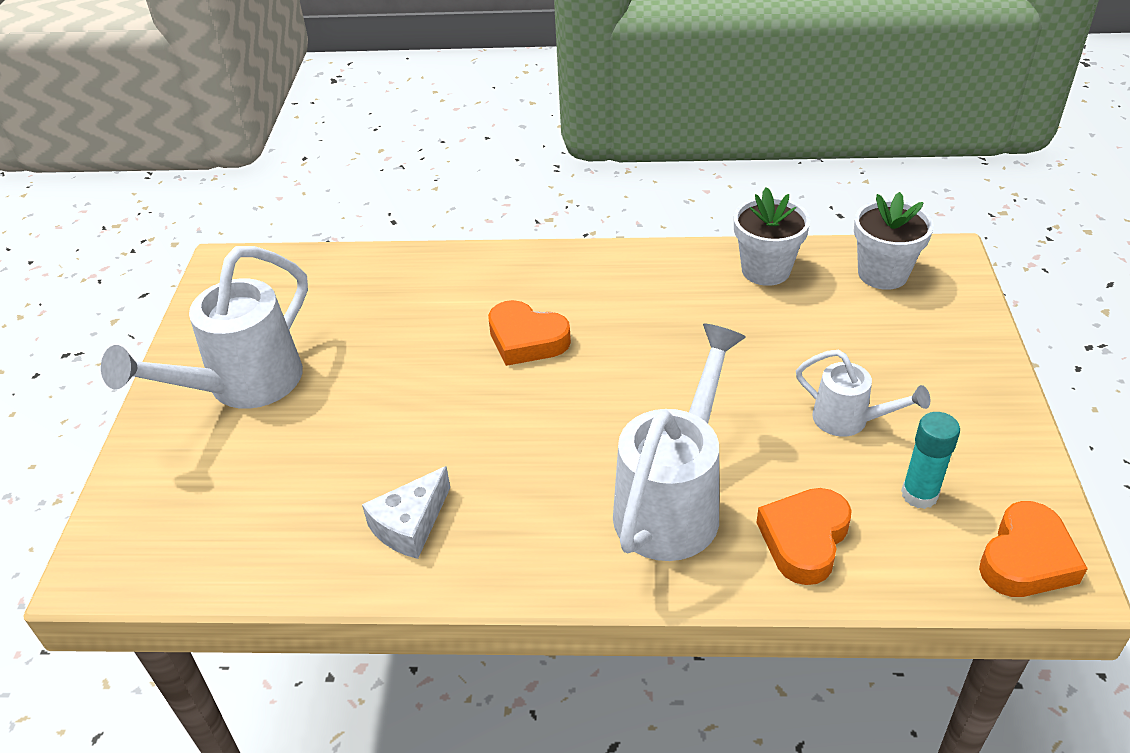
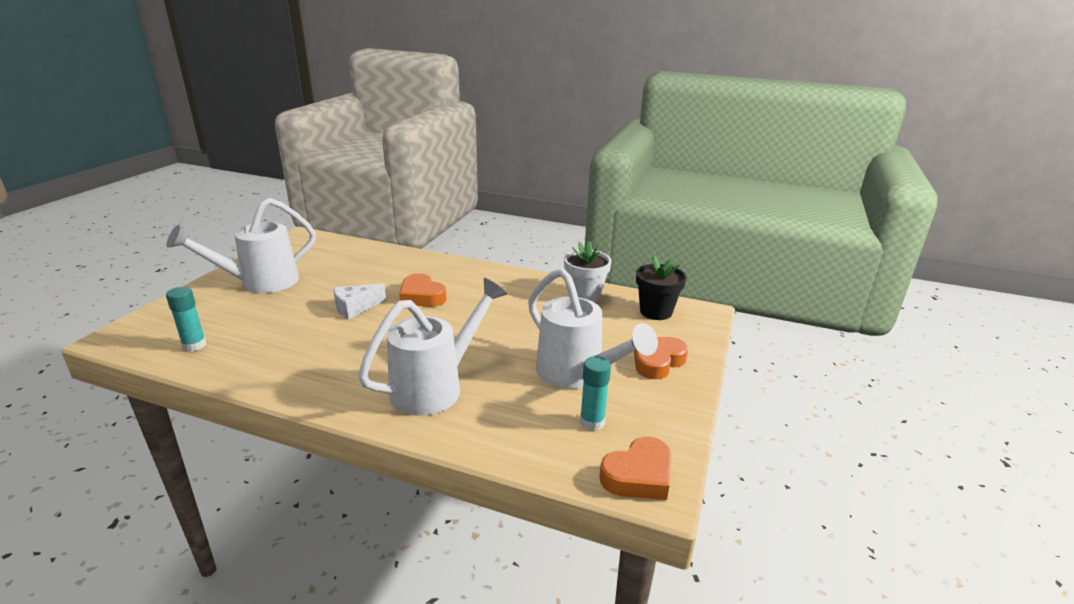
camera: 15 degrees right, 15 degrees down
(247, 541) = (194, 345): none -> turquoise glue stick
(410, 525) = (282, 360): white cheese -> white cheese (355, 307)
(804, 539) = (498, 425): orange heart -> orange heart (657, 361)
(849, 421) = (577, 375): white watering can -> white watering can, size x1.85
(882, 274) = (656, 312): white flower pot -> black flower pot

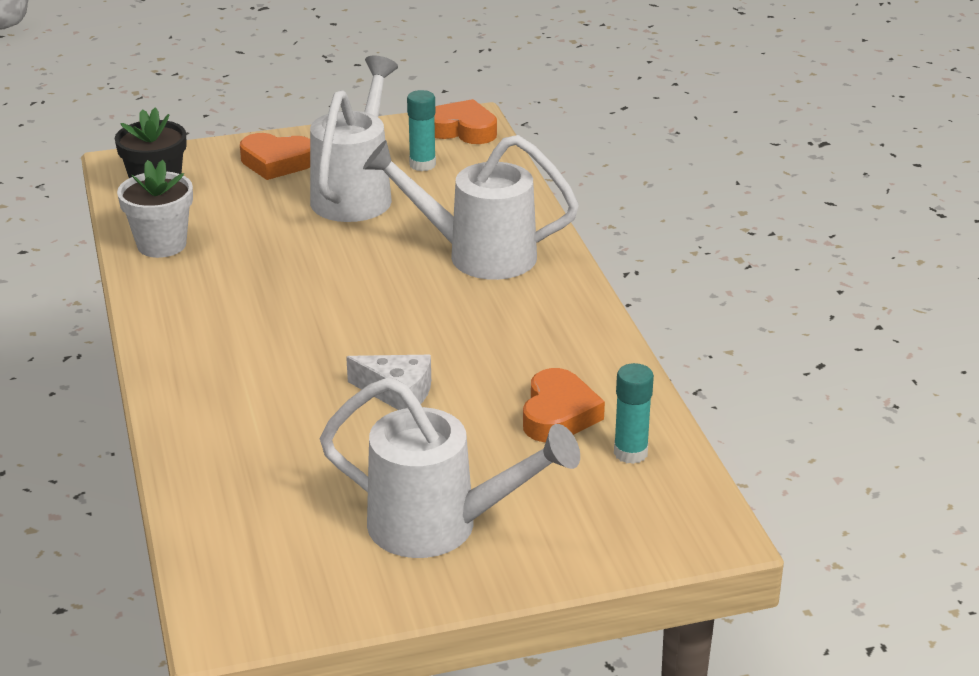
camera: 125 degrees left, 5 degrees up
(422, 296) = (304, 358): orange heart -> orange heart (558, 414)

